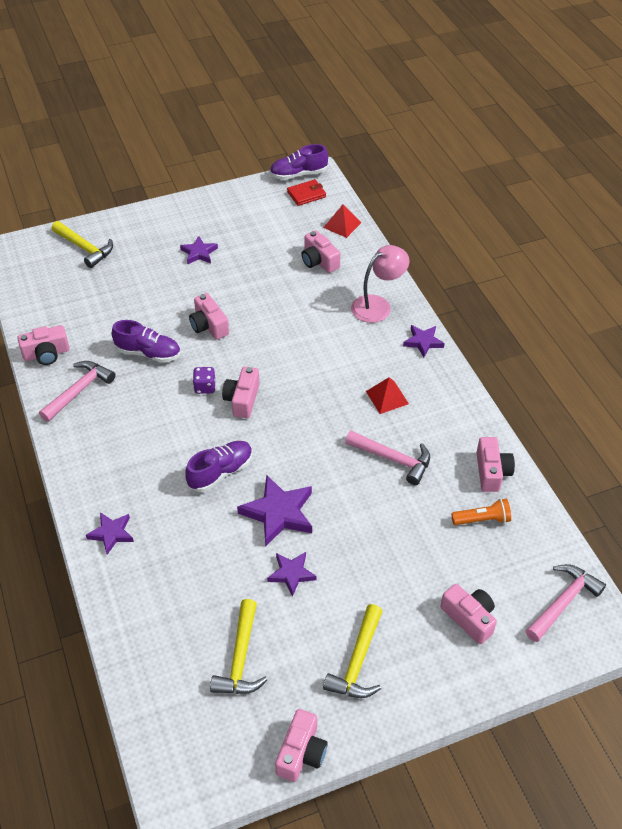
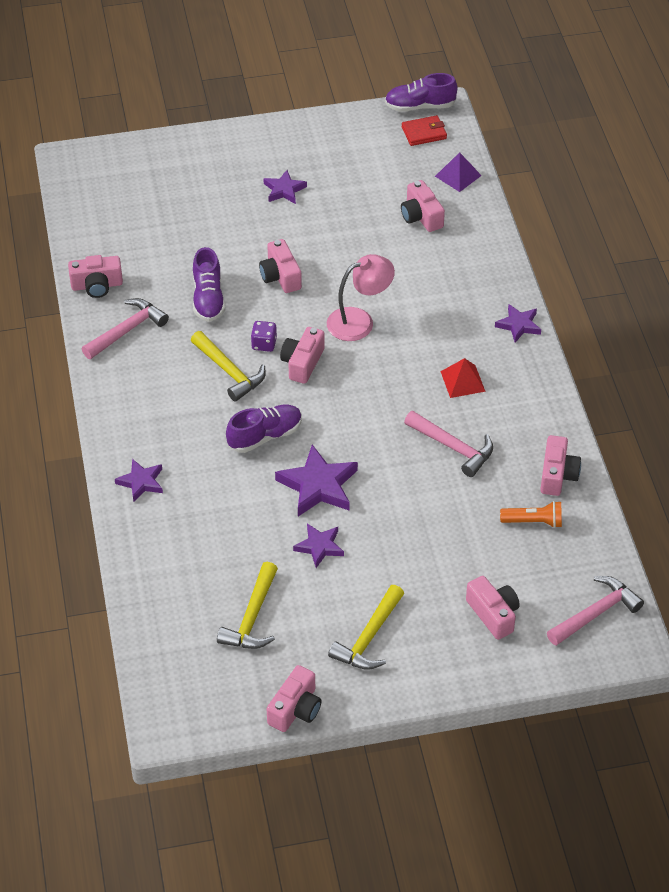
camera: 10 degrees right, 0 degrees up
(84, 248) = (154, 168): yellow hammer -> yellow hammer (229, 371)
(148, 353) = (208, 299): purple shoe -> purple shoe turned 60 degrees clockwise
(342, 225) = (458, 175): red pyramid -> purple pyramid
(378, 305) = (477, 277): pink lamp -> pink lamp (359, 321)

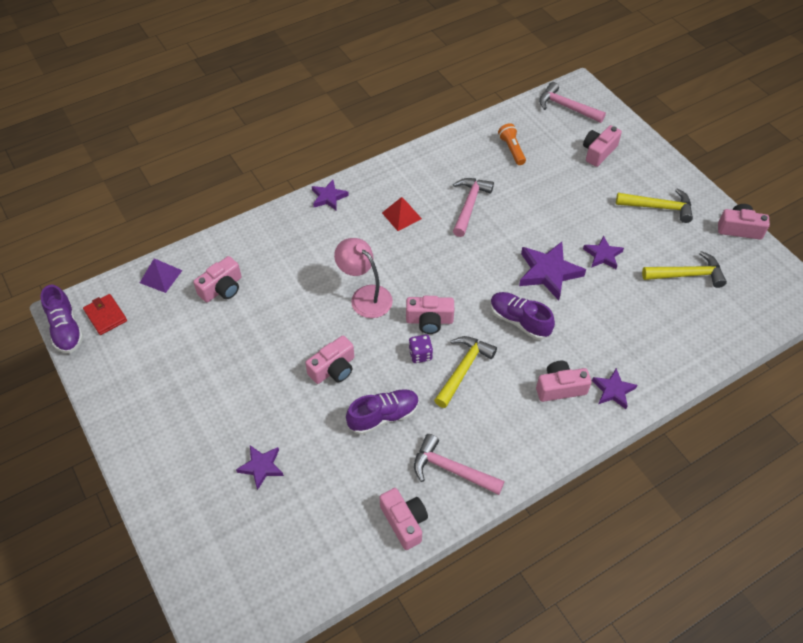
camera: 110 degrees left, 5 degrees up
(284, 190) = (215, 403): purple star -> purple star (261, 467)
(557, 475) = (465, 146): pink camera -> pink camera (560, 388)

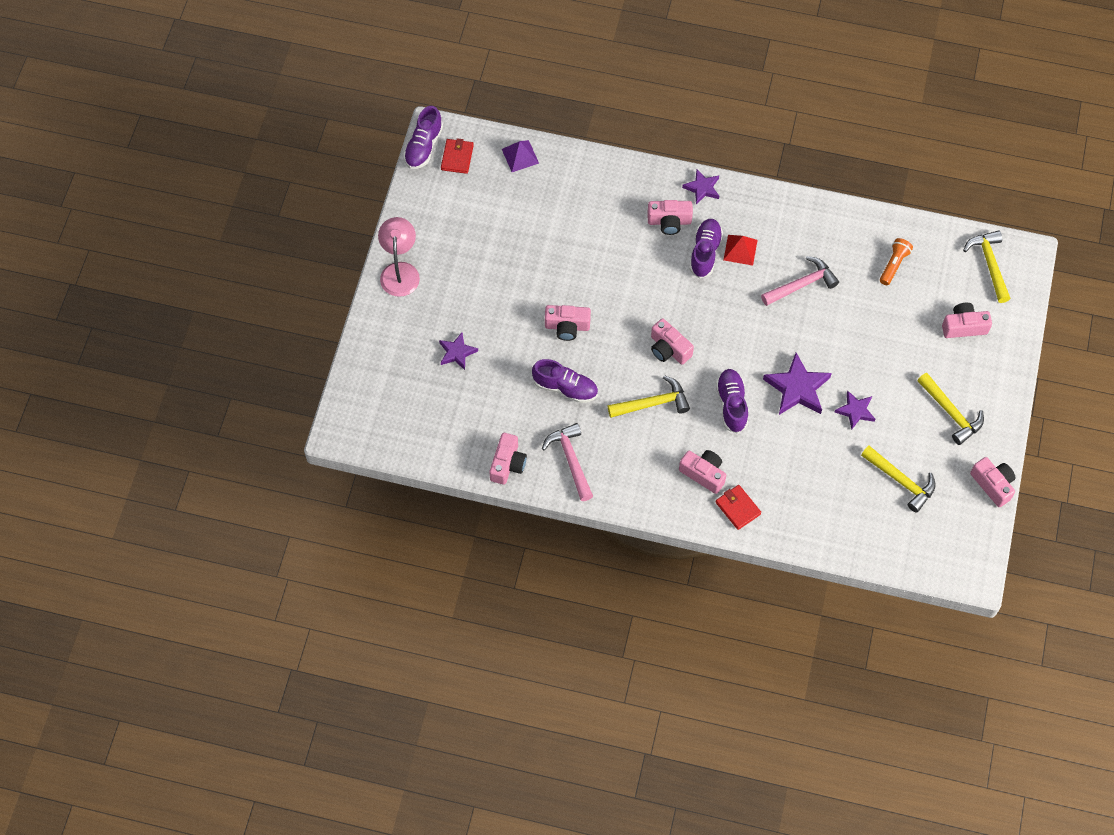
camera: 45 degrees right, 10 degrees up
(222, 288) = (552, 201): pink camera -> pink camera (669, 221)
(365, 296) = (644, 292): pink lamp -> pink lamp (400, 271)
(379, 236) = (705, 252): none -> purple shoe
(420, 354) = (635, 367): purple dice -> none
(566, 107) = (989, 264): pink hammer -> yellow hammer
(613, 390) = (738, 508): purple star -> red wallet

